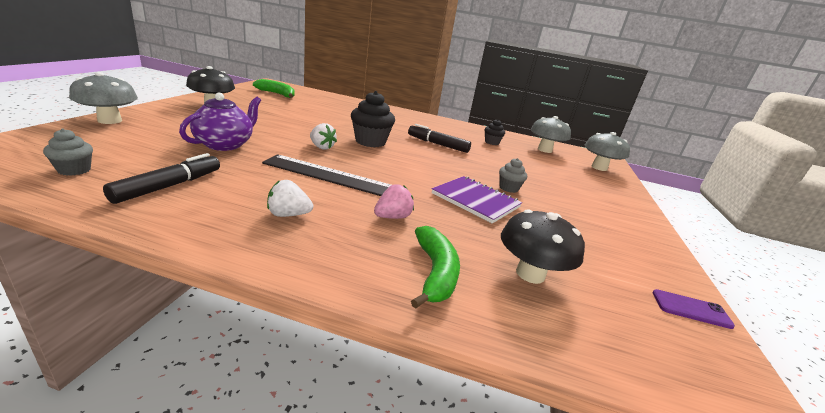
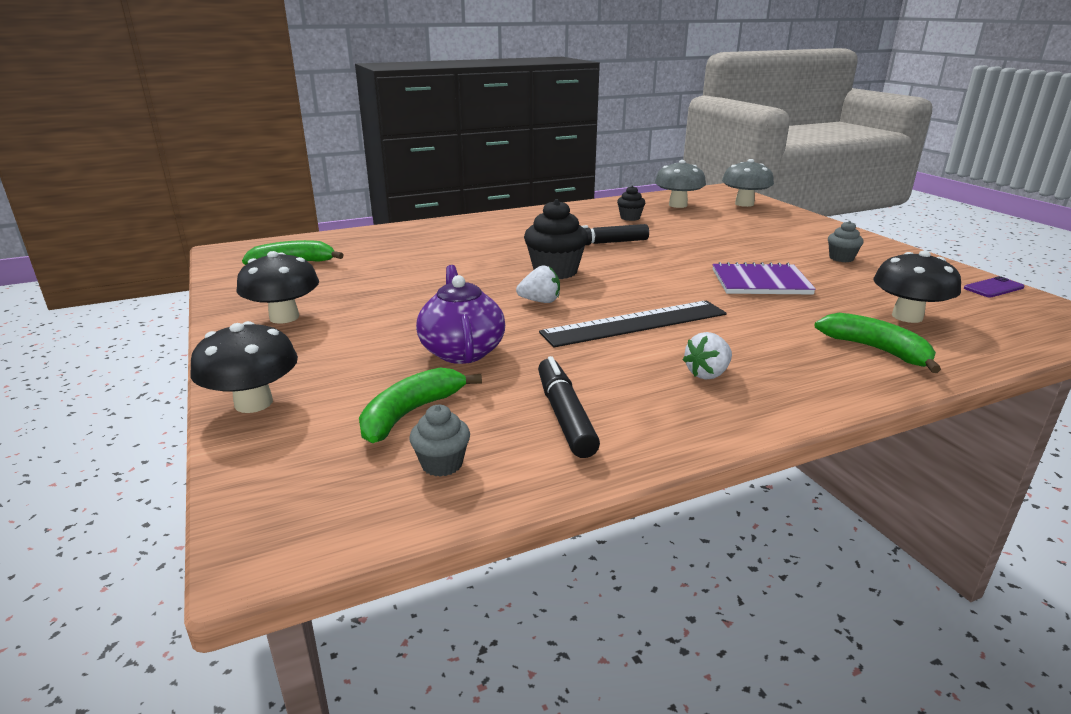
camera: 35 degrees left, 0 degrees up
(110, 120) = (253, 403): grey mushroom -> black mushroom
(131, 150) = (410, 413): none -> green banana
(392, 217) = (759, 329): pink strawberry -> none
(508, 188) = (749, 258): grey cupcake -> grey cupcake (841, 258)

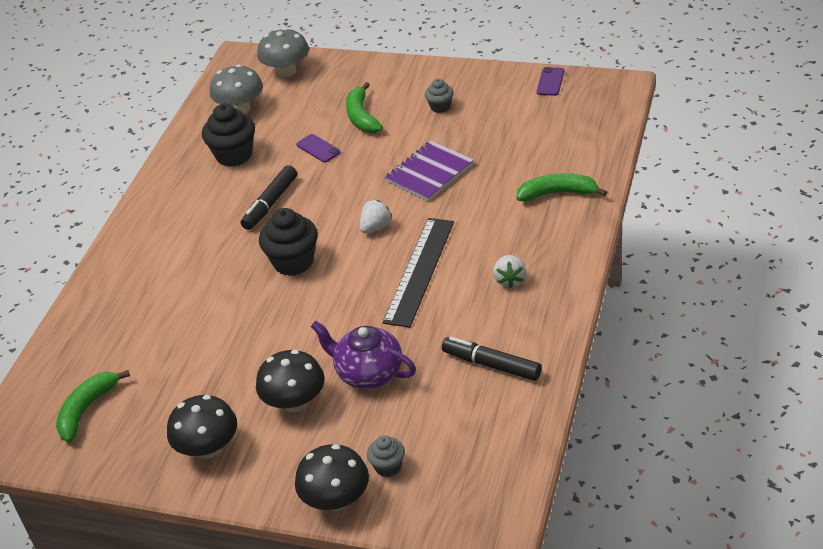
camera: 45 degrees left, 15 degrees up
(410, 413) = (423, 430): green banana -> green banana (362, 117)
(442, 464) = (488, 437): grey cupcake -> grey cupcake (388, 467)
(540, 301) = (336, 298): white strawberry -> white strawberry (376, 227)
(630, 218) = (234, 155): black cupcake -> black cupcake, size x1.81
(693, 237) = (318, 148): none -> purple phone
(907, 316) = (540, 149): black mushroom -> black mushroom (295, 402)

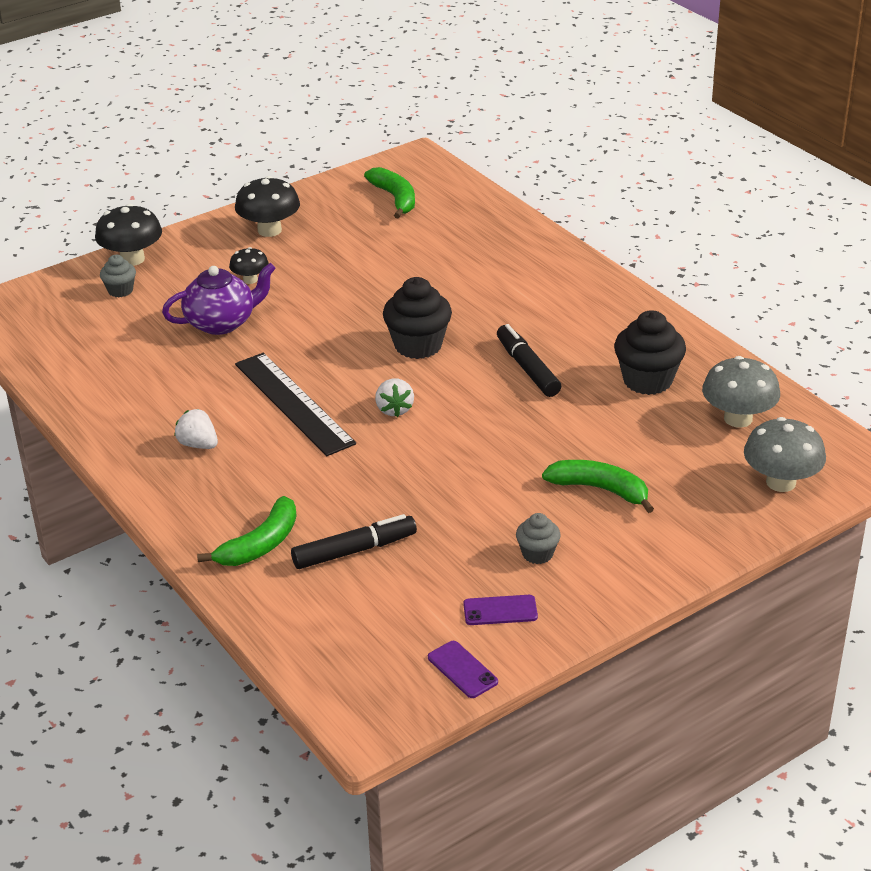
camera: 125 degrees right, 5 degrees down
(295, 402) = (250, 280): black mushroom -> black mushroom, size x0.58
(318, 148) = (581, 434): purple phone -> purple phone (500, 610)
(429, 173) = (427, 482): purple notebook -> none
(492, 365) = (125, 382): black marker -> black marker (354, 550)

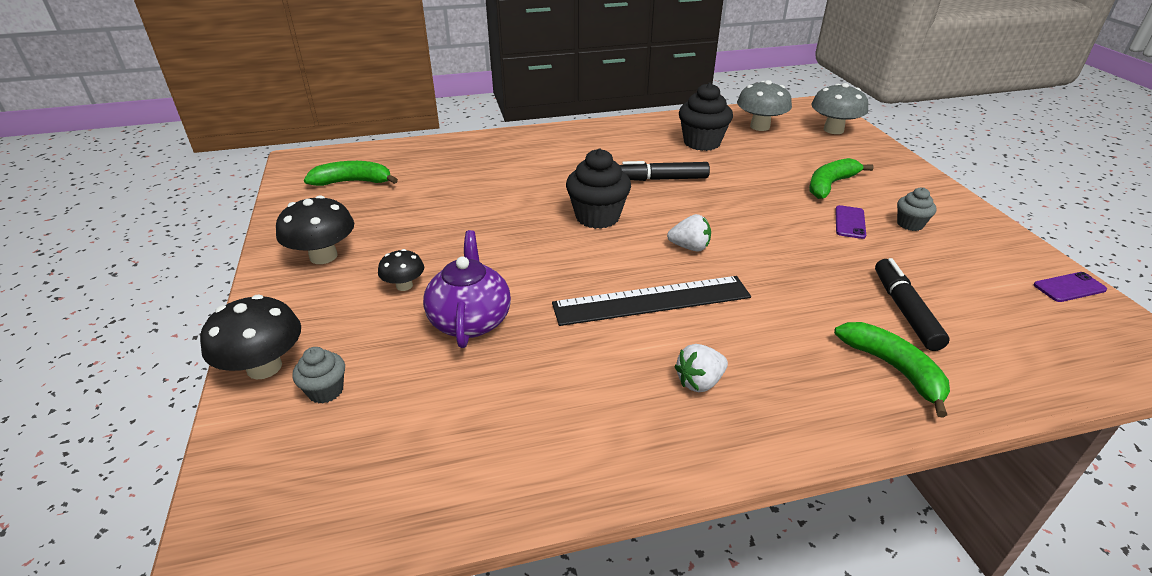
camera: 70 degrees left, 0 degrees up
(500, 610) = (985, 254): purple phone -> purple phone (850, 222)

